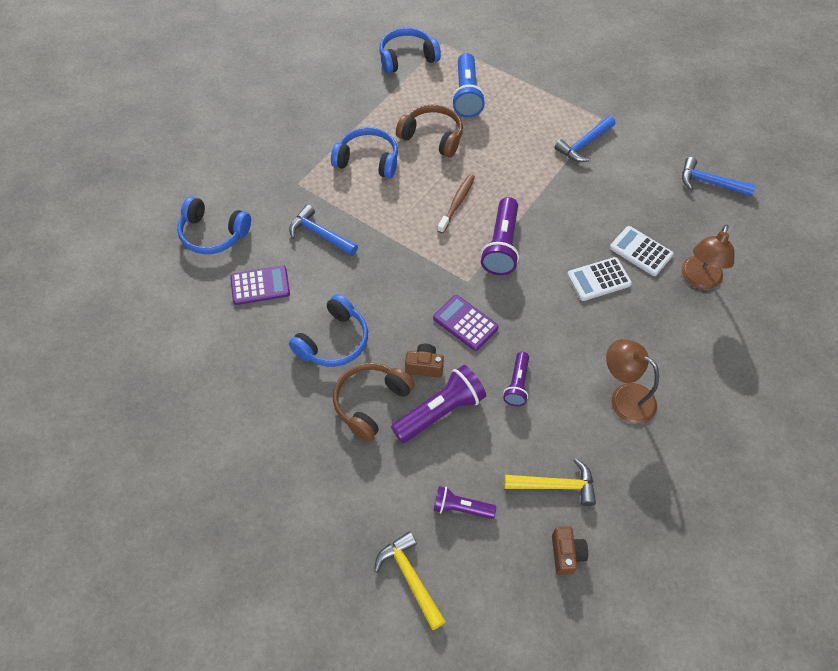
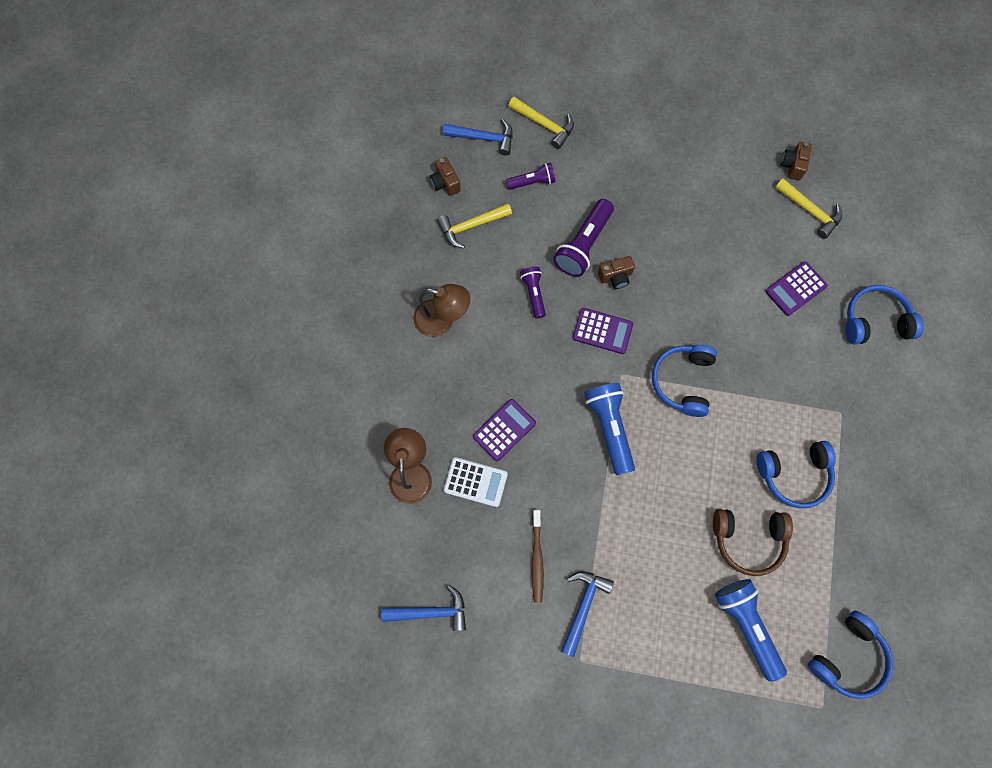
camera: 155 degrees right, 15 degrees up
(168, 400) = (792, 165): none -> brown camera
(189, 347) = (809, 211): none -> yellow hammer
(320, 234) = (781, 364): blue hammer -> blue hammer (483, 138)
(334, 341) = (701, 266): blue headphones -> blue headphones (682, 381)
(370, 402) = (640, 229): brown headphones -> none
(457, 203) = (676, 460): brown toothbrush -> brown toothbrush (537, 558)
(501, 245) = (609, 428): purple flashlight -> blue flashlight
(598, 279) = (504, 430): white calculator -> purple calculator

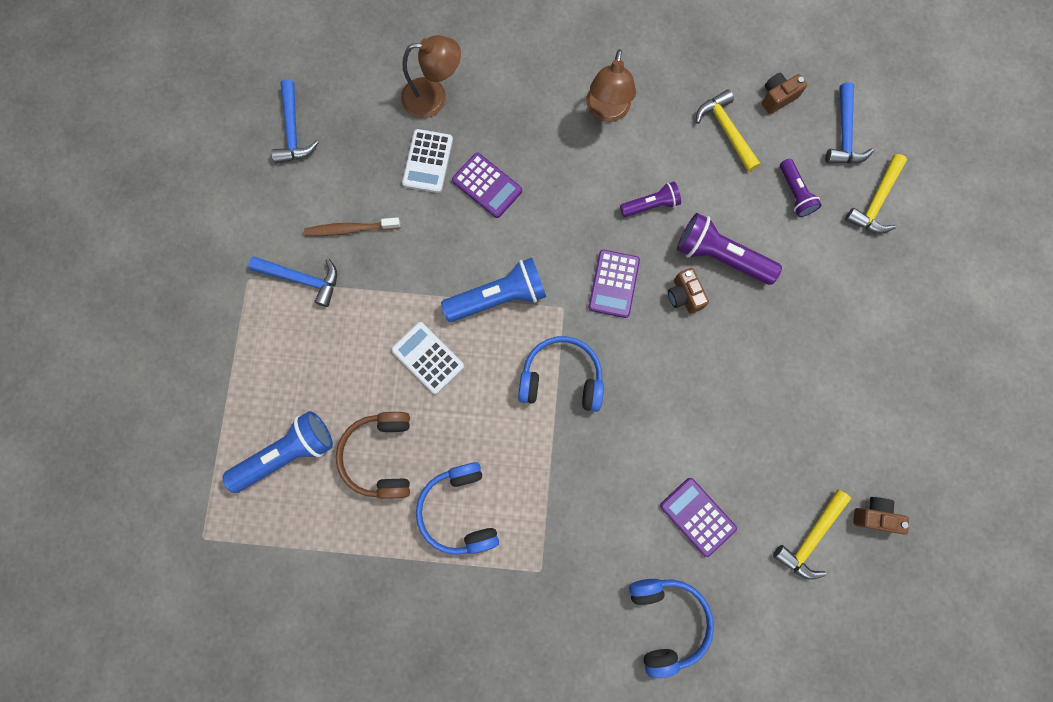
camera: 85 degrees right, 5 degrees up
(662, 493) = (428, 358): none -> white calculator
(848, 657) = (255, 569): blue headphones -> none

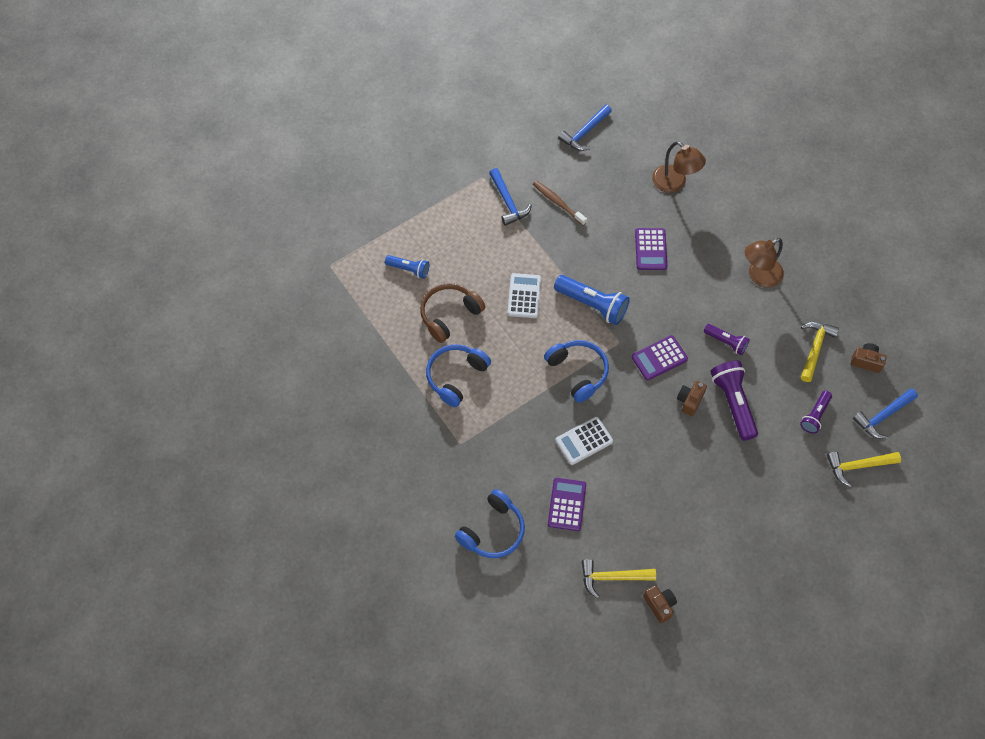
camera: 50 degrees right, 15 degrees down
(287, 453) = (409, 269): blue flashlight -> blue flashlight, size x0.59
(428, 161) = (634, 209): white calculator -> white calculator (584, 441)

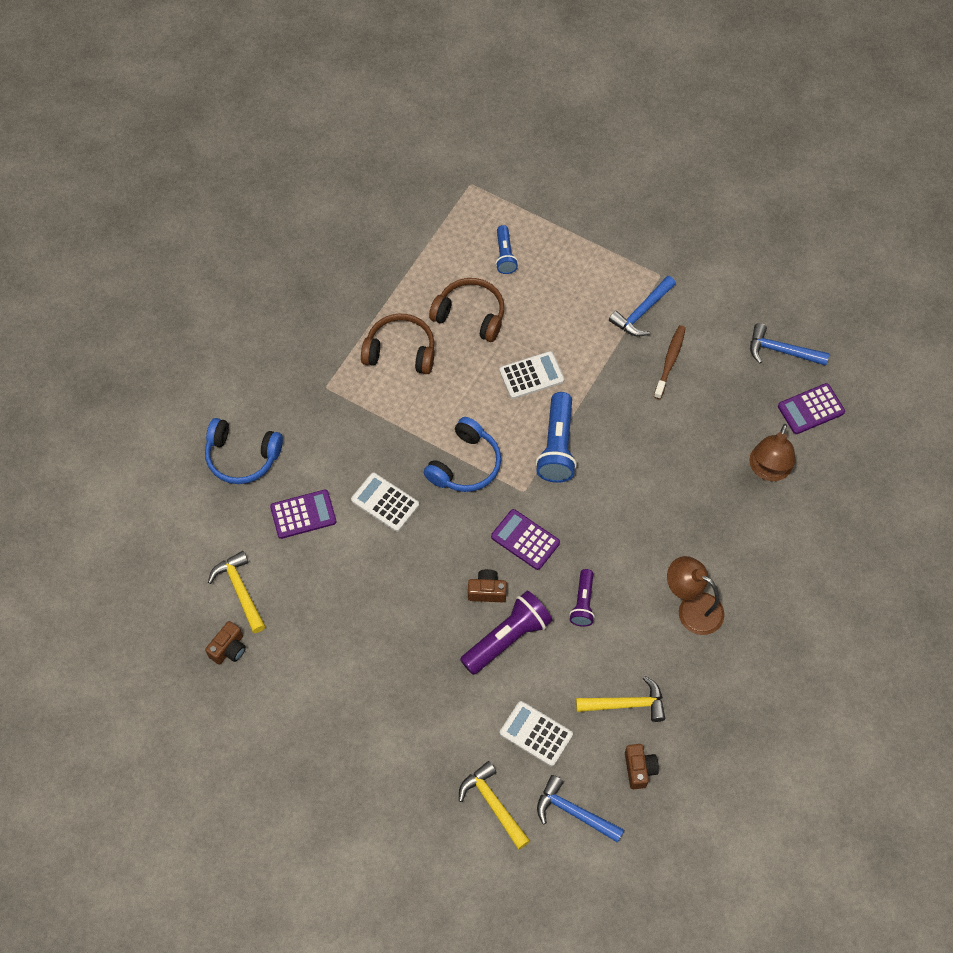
camera: 65 degrees right, 0 degrees up
(456, 376) = (400, 351): blue headphones -> brown headphones
(650, 249) = (662, 478): purple calculator -> purple calculator (811, 409)
(815, 415) = (536, 734): purple flashlight -> white calculator

